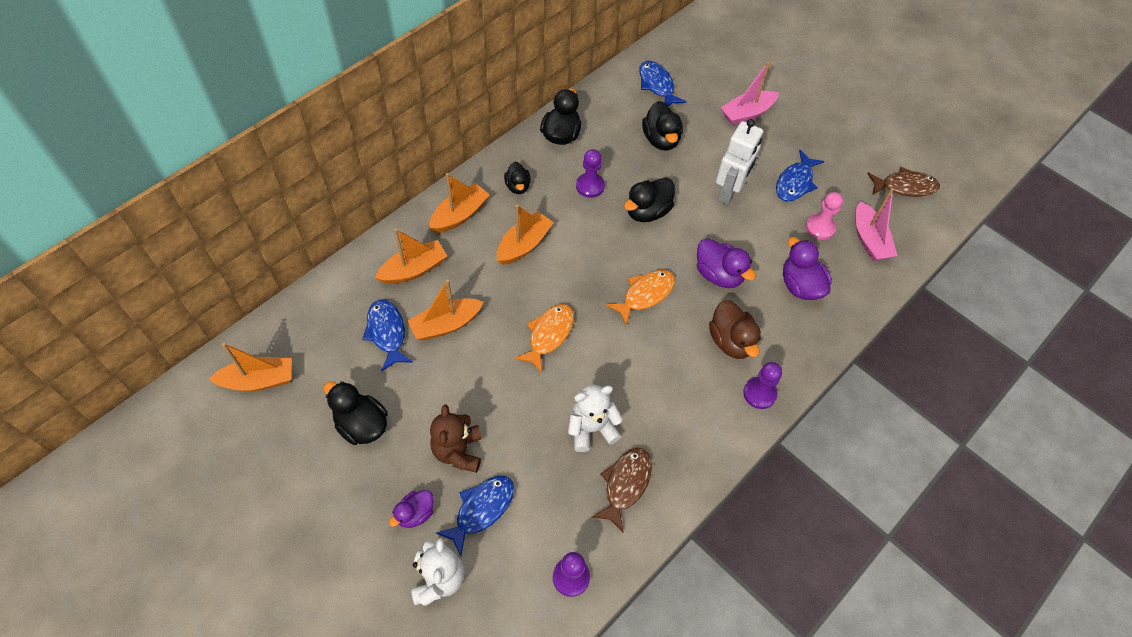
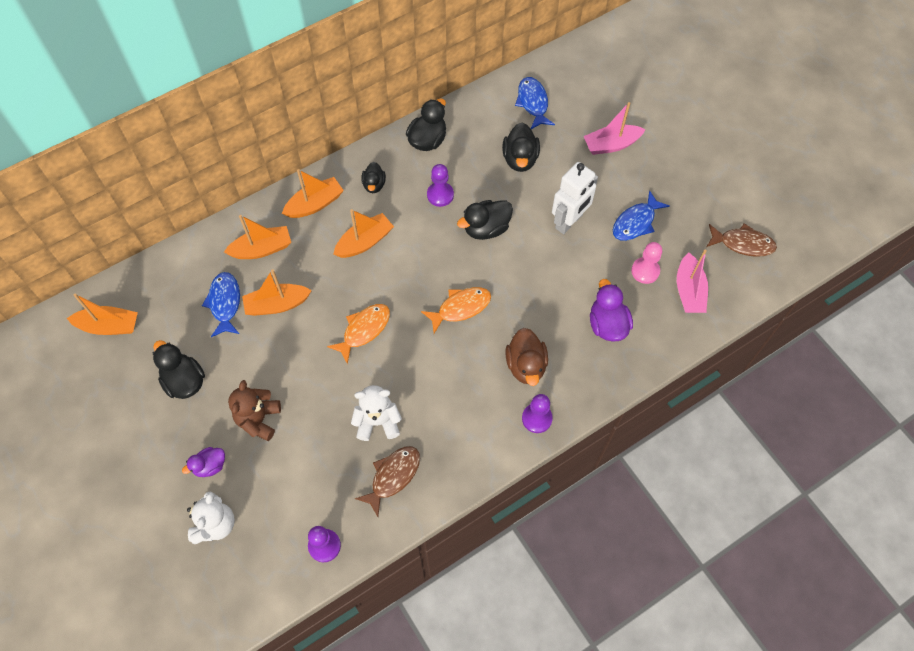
camera: 15 degrees right, 5 degrees up
(481, 510) = (265, 473): blue fish -> none
(718, 275) = (534, 301): purple duck -> none

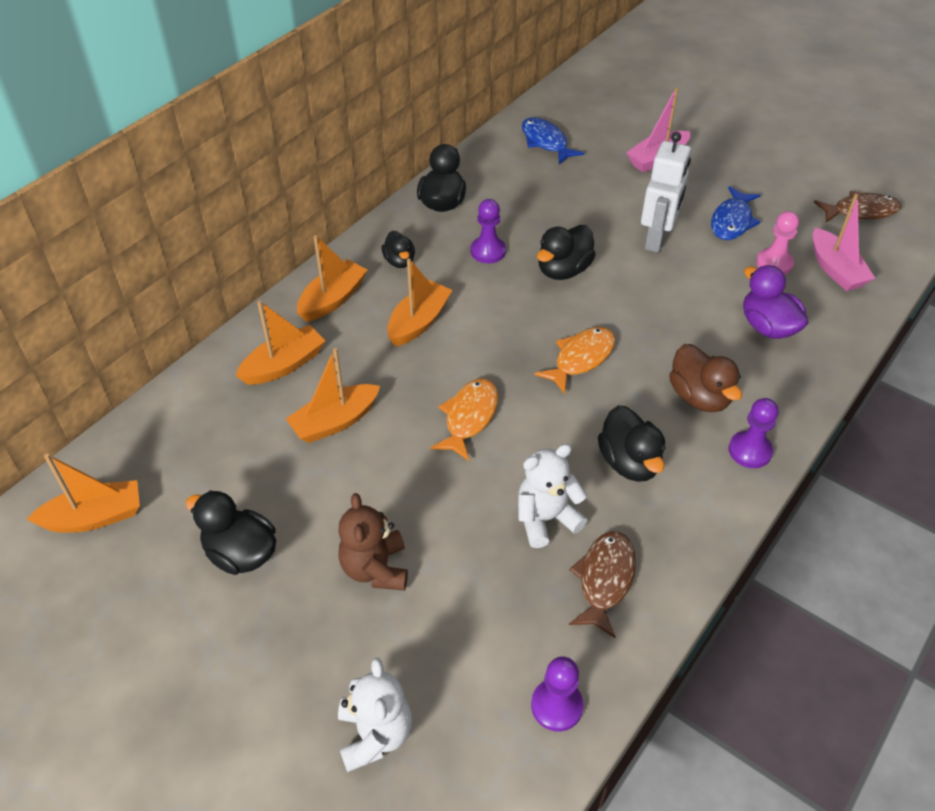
camera: 20 degrees left, 15 degrees down
(210, 466) = (330, 654): purple duck -> none
(225, 303) = (259, 440): blue fish -> none
(520, 159) = (563, 195): black duck -> black duck (629, 462)

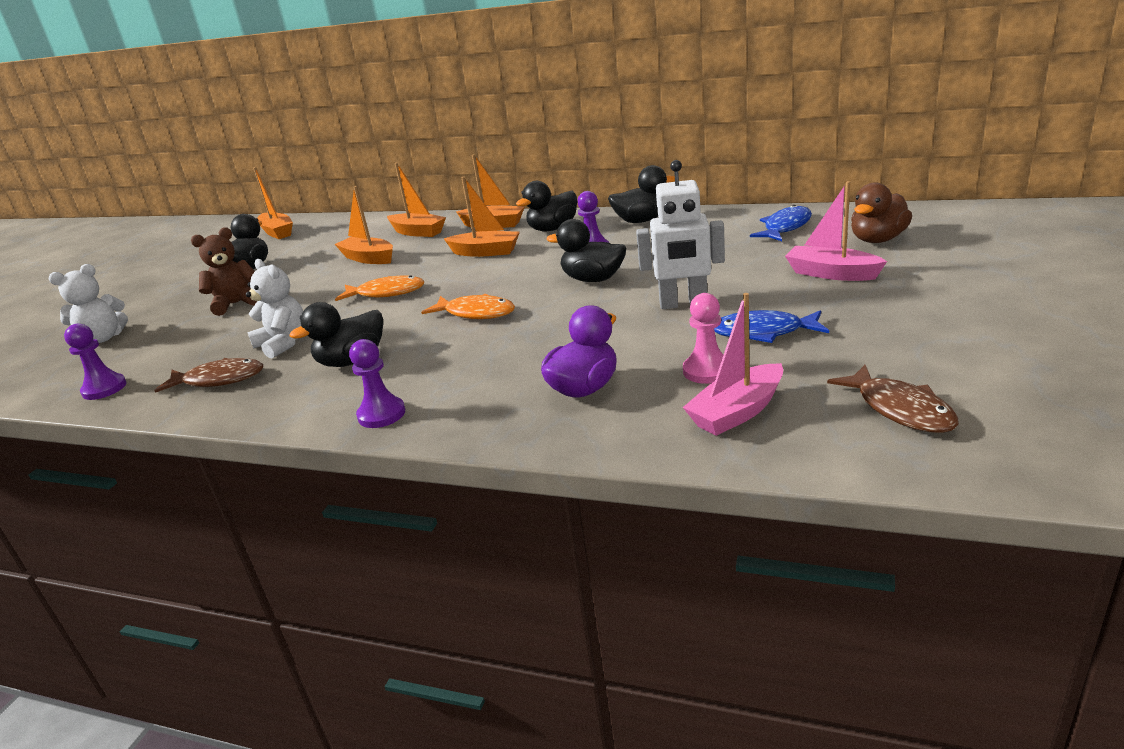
camera: 75 degrees right, 20 degrees down
(399, 261) = (553, 229): black duck -> black duck, size x1.58
(699, 397) = (450, 374): brown duck -> brown duck (877, 240)

